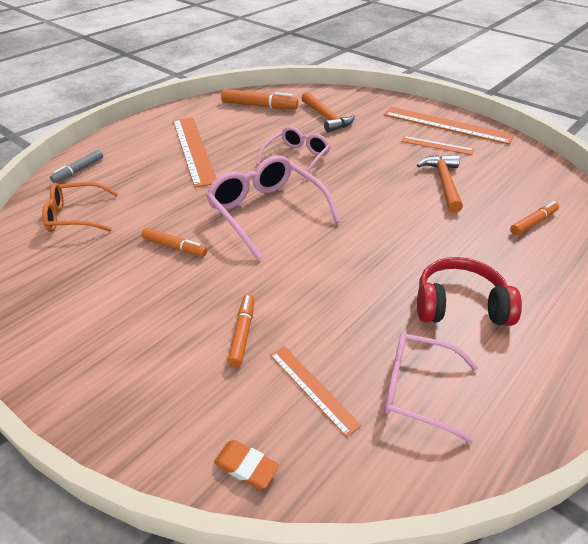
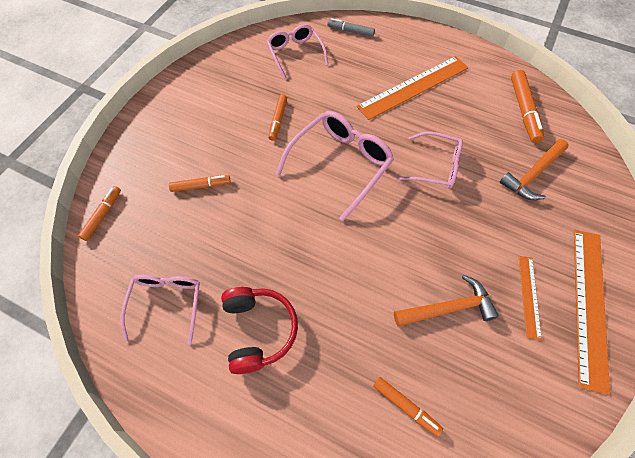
camera: 75 degrees right, 20 degrees up
(76, 216) = (295, 53): orange glasses -> pink glasses
(246, 467) = (103, 215): orange eraser -> orange marker
(313, 388) = (160, 237): orange ruler -> none

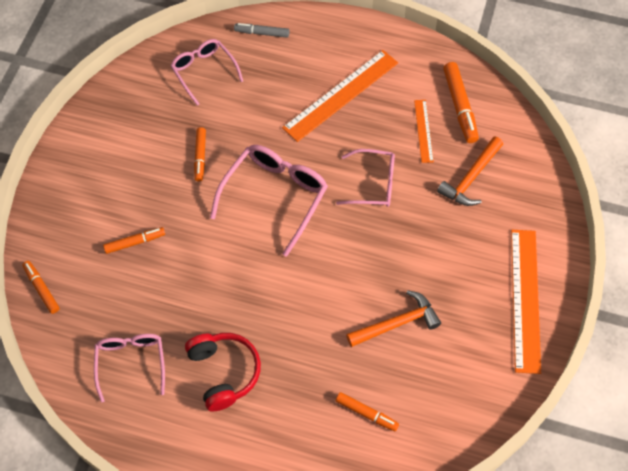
camera: 10 degrees left, 0 degrees up
(103, 215) = (42, 289): orange marker -> orange marker turned 45 degrees counterclockwise
(529, 296) = (470, 300): orange ruler -> orange ruler (423, 131)

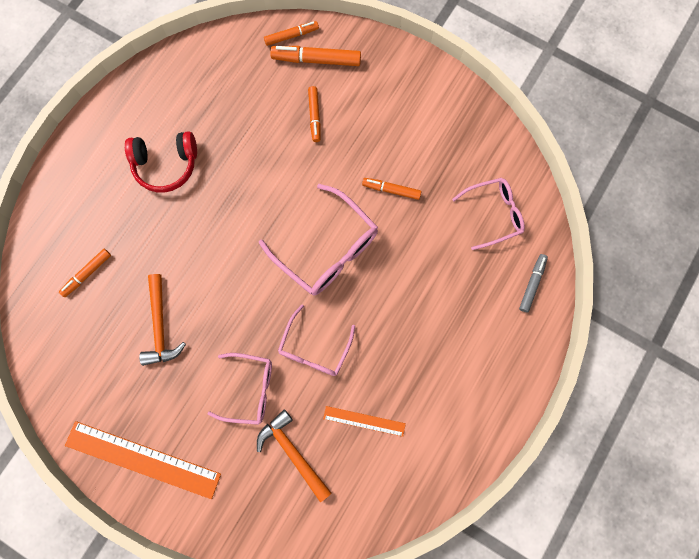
camera: 105 degrees right, 15 degrees up
(131, 363) = (200, 94): pink glasses -> pink glasses (249, 389)
(341, 95) = (431, 346): orange ruler -> none
(459, 106) = (385, 472): orange marker -> orange marker (316, 60)

